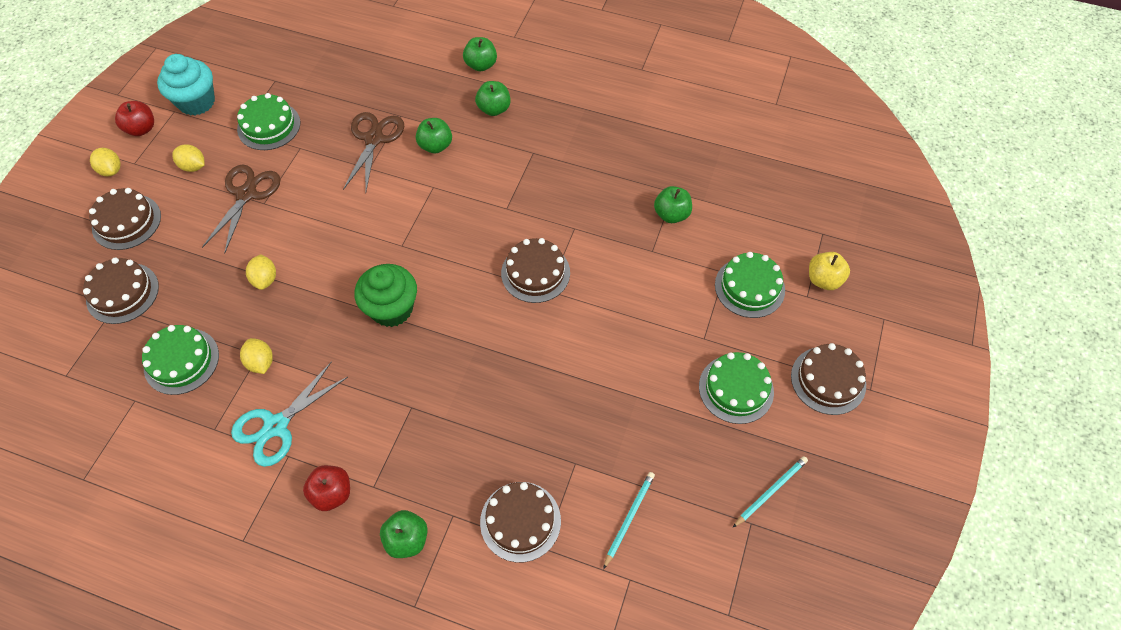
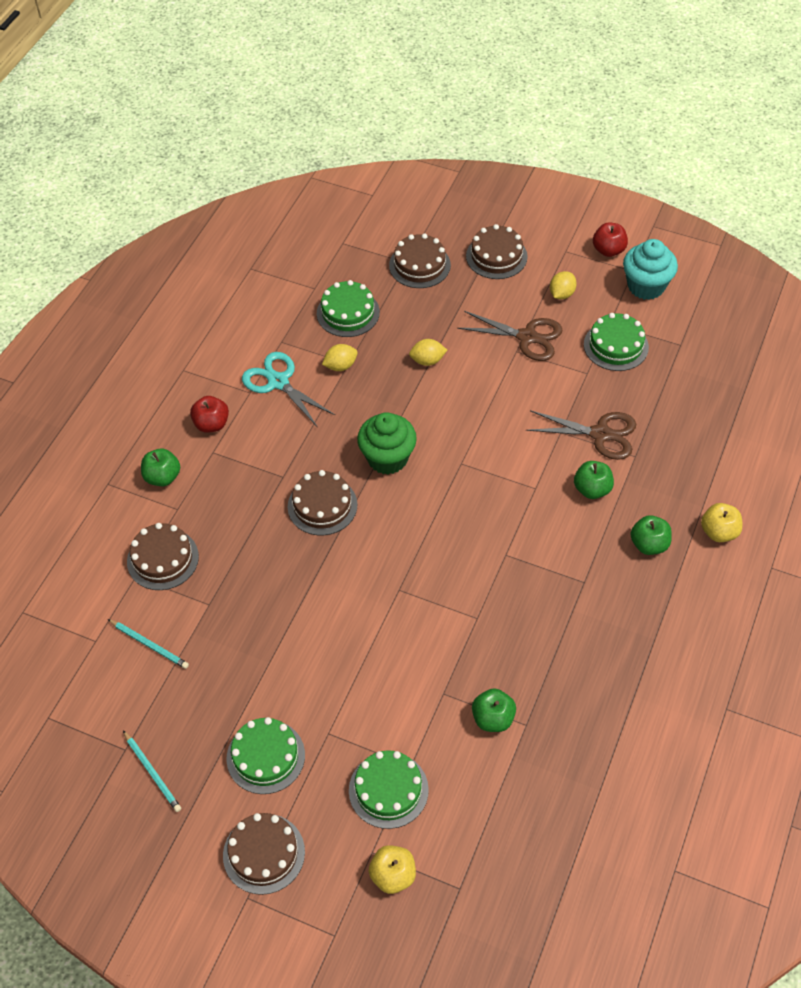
camera: 95 degrees right, 5 degrees down
(111, 170) = (557, 237): yellow lemon -> none
(481, 65) = (719, 532): green apple -> yellow apple
(535, 273) = (421, 579): brown cake -> brown cake (322, 506)

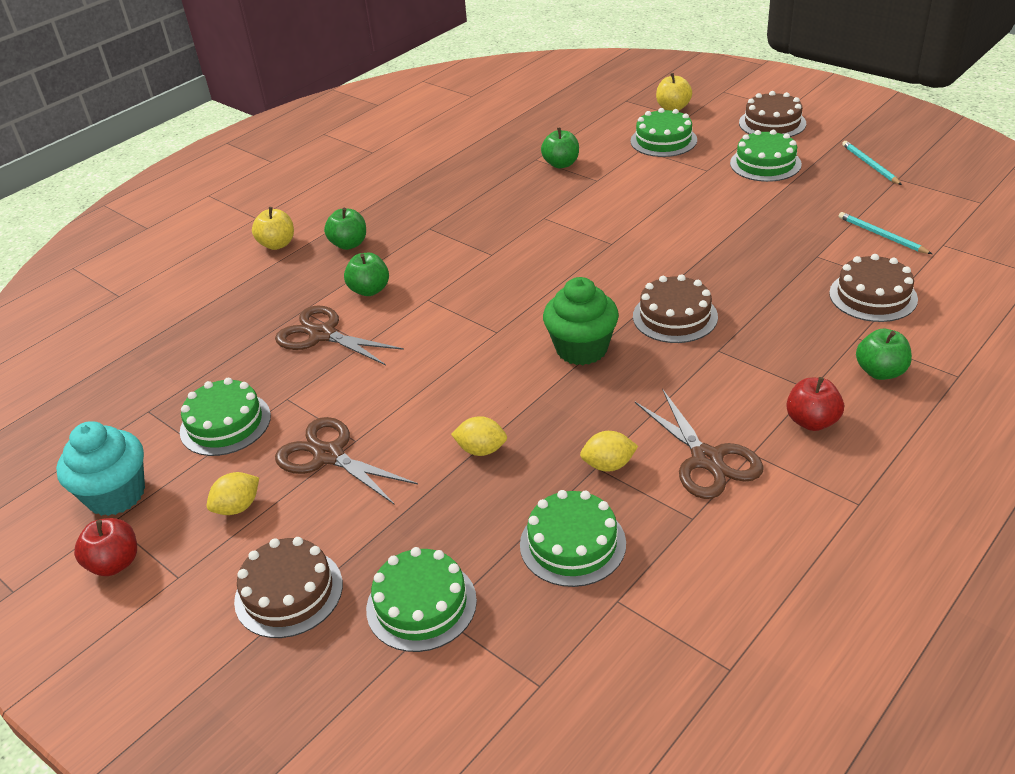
camera: 160 degrees left, 15 degrees down
(278, 382) = (707, 459): turquoise scissors -> brown scissors
(419, 265) = (421, 604): brown cake -> green cake

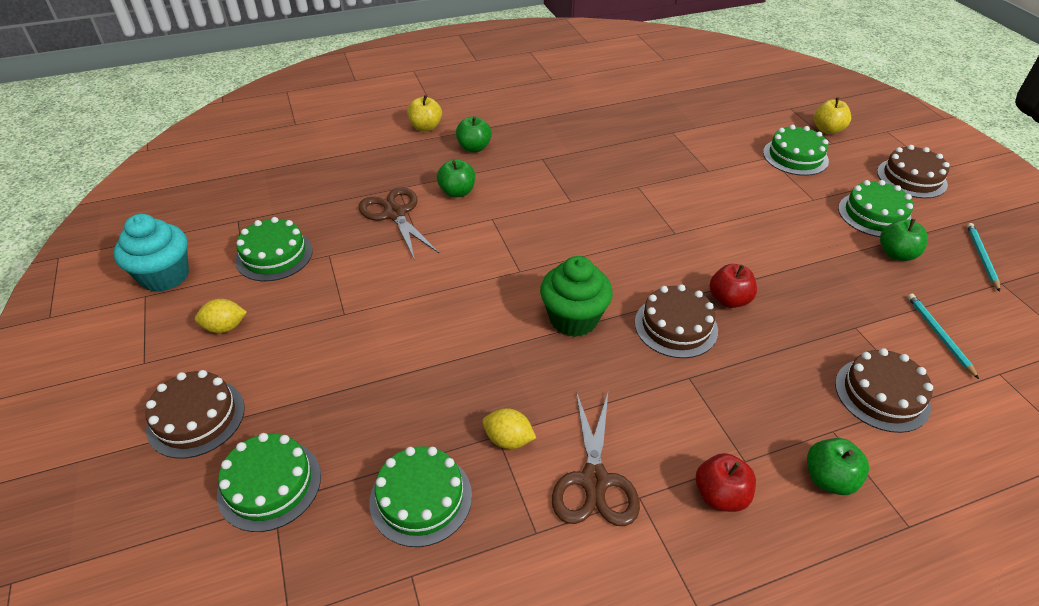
camera: 25 degrees right, 5 degrees up
(115, 563) = (119, 329): red apple -> red apple (729, 300)
(329, 456) = (316, 317): brown scissors -> none
(481, 450) = (423, 370): yellow lemon -> none
(561, 164) = (689, 144): green apple -> green apple (896, 254)

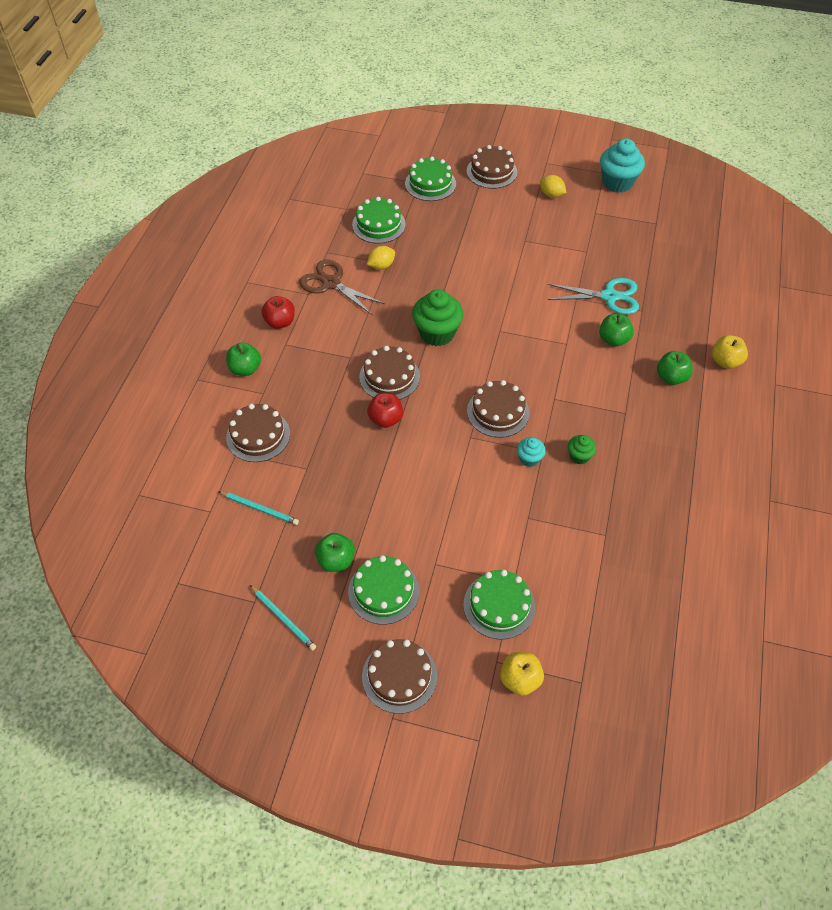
camera: 125 degrees right, 10 degrees up
(225, 327) = (551, 194): yellow lemon -> yellow lemon turned 75 degrees counterclockwise
(274, 255) = (604, 229): green cake -> none
(395, 214) = (609, 296): brown scissors -> turquoise scissors
(617, 166) = (579, 456): none -> green cupcake
(626, 228) = (498, 412): none -> brown cake
(653, 190) = (529, 459): none -> turquoise cupcake

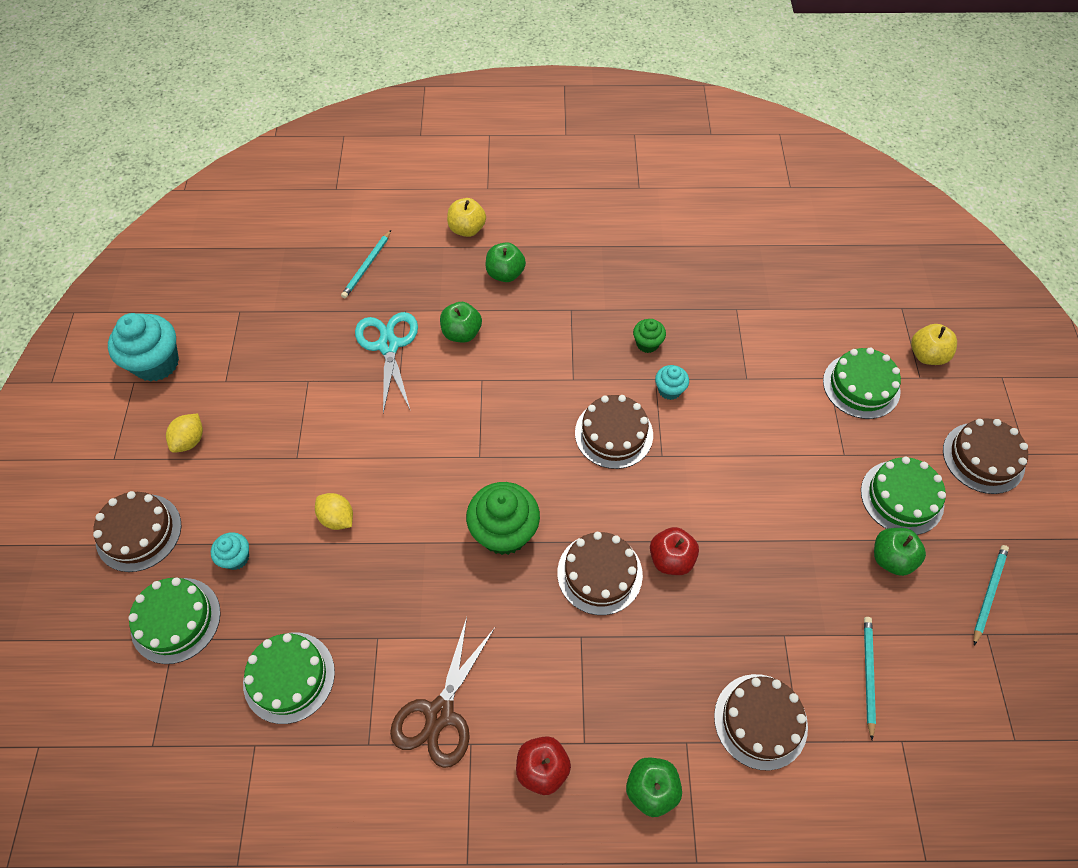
camera: 105 degrees left, 5 degrees up
(381, 266) = (385, 645): yellow lemon -> yellow lemon (337, 518)
(461, 209) = (236, 558): none -> turquoise cupcake
(691, 294) = (367, 266): none -> turquoise pencil

